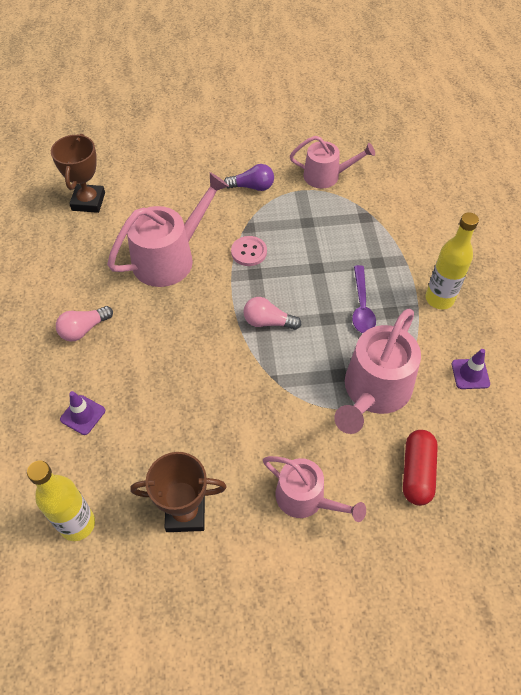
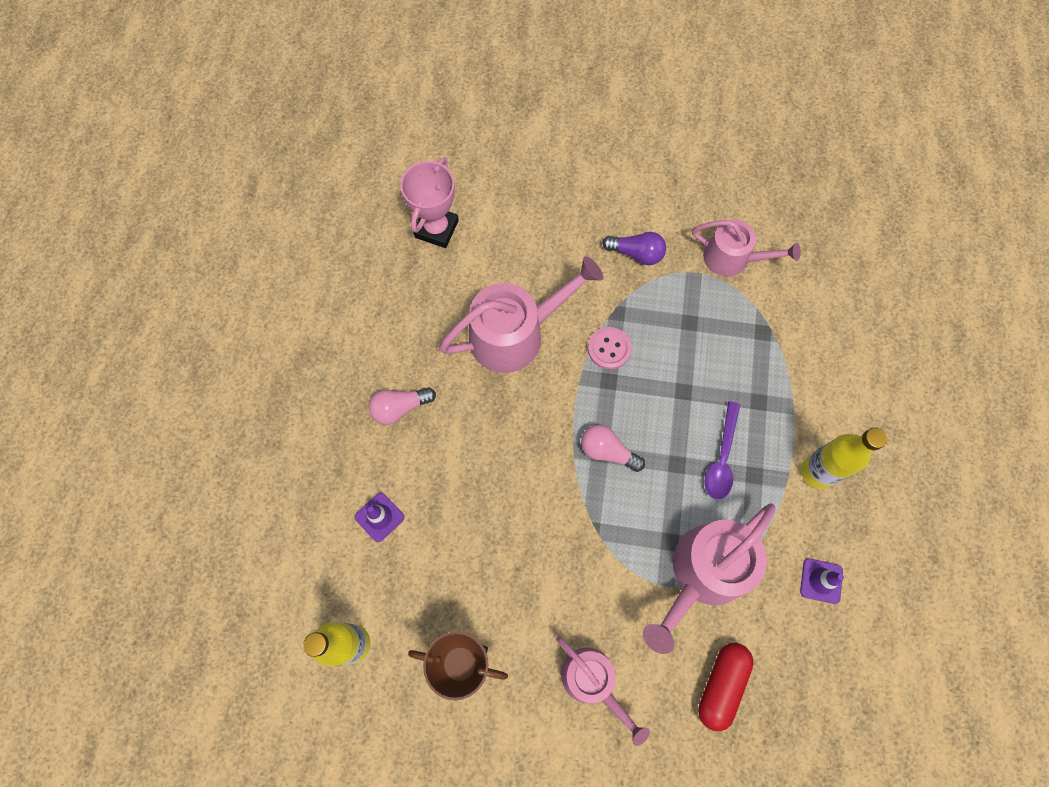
camera: 15 degrees right, 15 degrees up
(88, 201) = (436, 229): brown trophy -> pink trophy

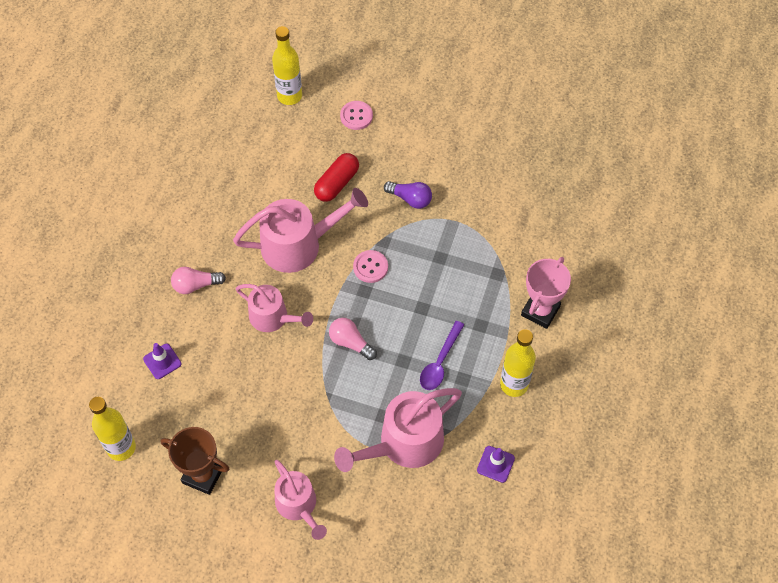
camera: 10 degrees right, 10 degrees down
(436, 229) = (255, 156): pink trophy -> pink trophy (540, 311)
(462, 145) = (289, 96): none -> yellow bottle
(547, 159) = (356, 116): none -> pink button
(721, 685) = (397, 525): red capsule -> red capsule (337, 183)
(732, 258) = (487, 214): pink watering can -> pink watering can (273, 317)

